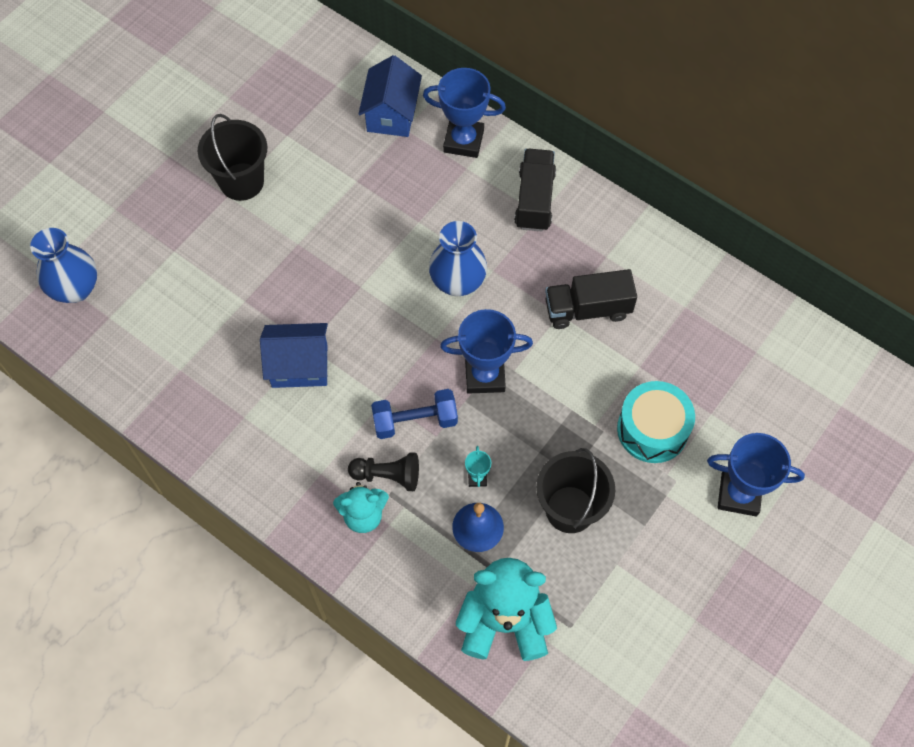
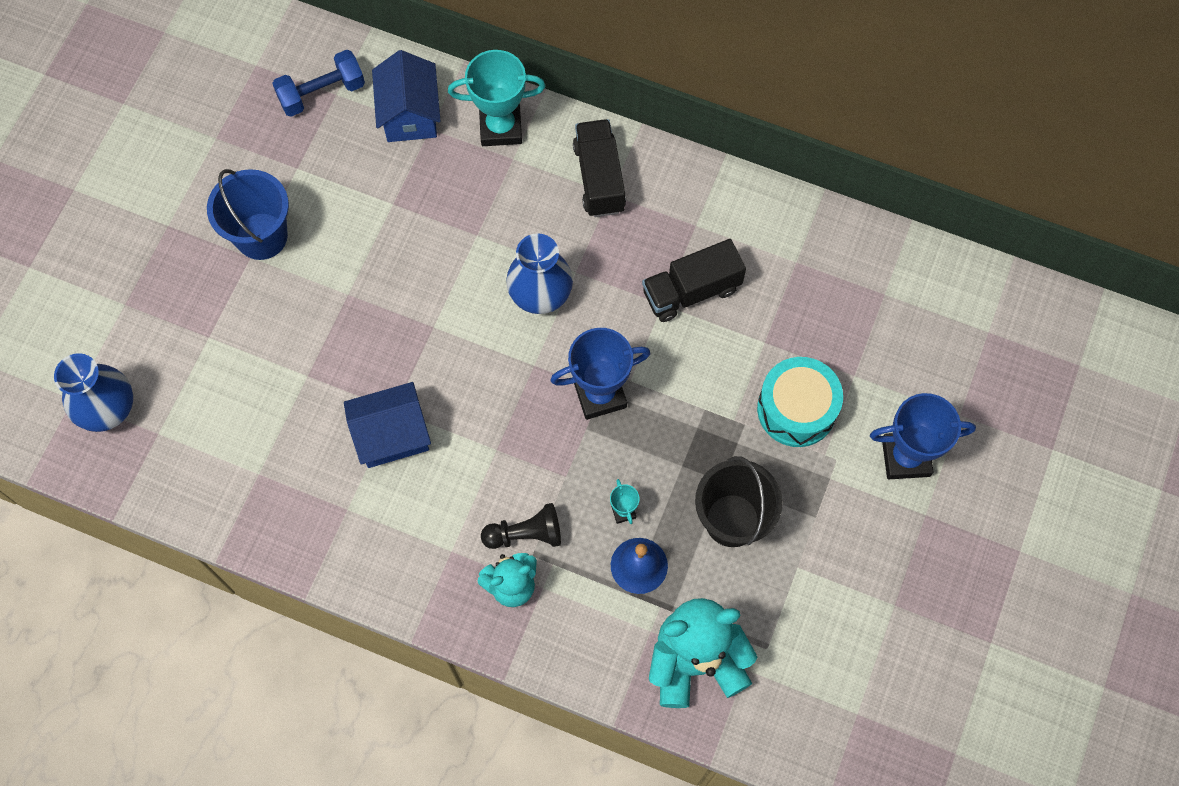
camera: 15 degrees left, 5 degrees up
(242, 181) = (261, 236): black bucket -> blue bucket
(415, 421) = (538, 465): blue dumbbell -> blue dumbbell (322, 93)
(463, 141) = (500, 127): blue trophy -> turquoise trophy

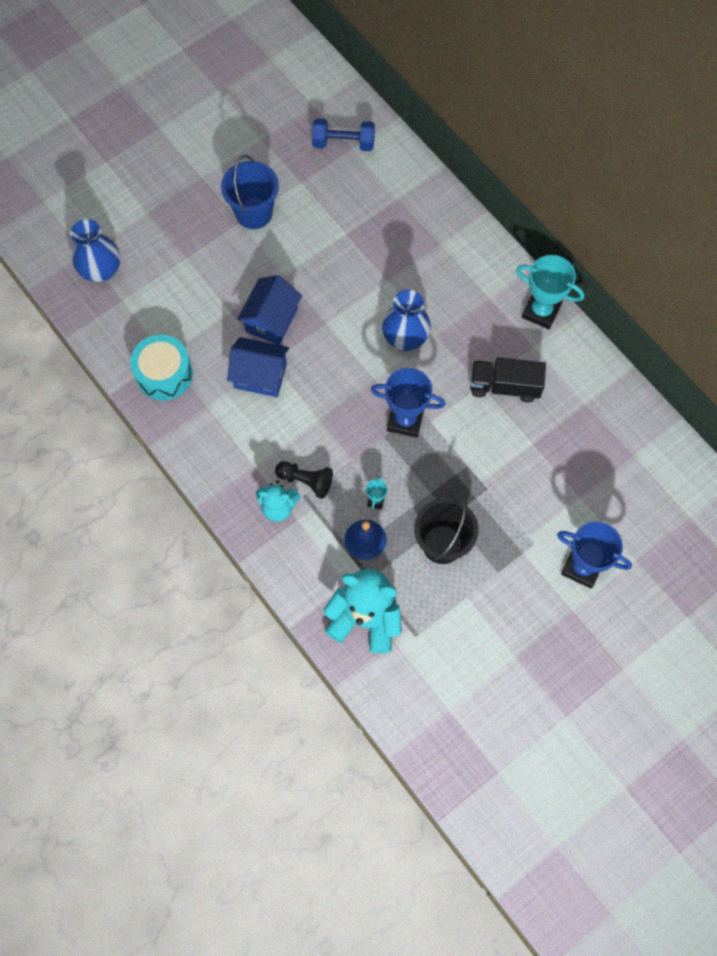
camera: 30 degrees right, 0 degrees up
(410, 114) = (391, 183): blue house -> blue house (271, 320)
(500, 127) = (443, 220): turquoise trophy -> turquoise trophy (541, 311)
(599, 178) = (488, 284): black truck -> none
(796, 409) = (528, 497): turquoise drum -> turquoise drum (164, 374)

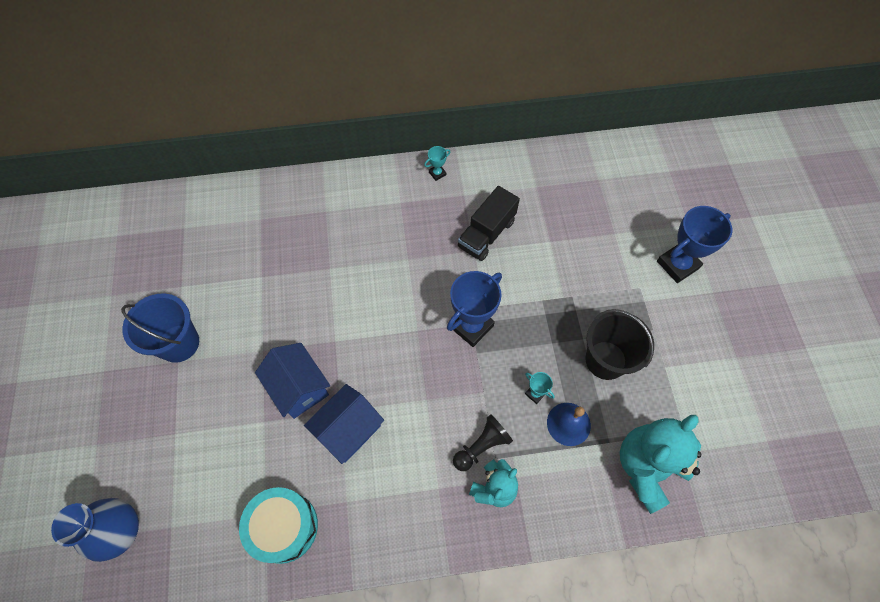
camera: 60 degrees left, 5 degrees down
(343, 143) = (173, 231): blue dumbbell -> none
(405, 338) = (394, 284): blue vase -> none
(541, 311) = (437, 173): turquoise trophy -> turquoise trophy, size x0.46

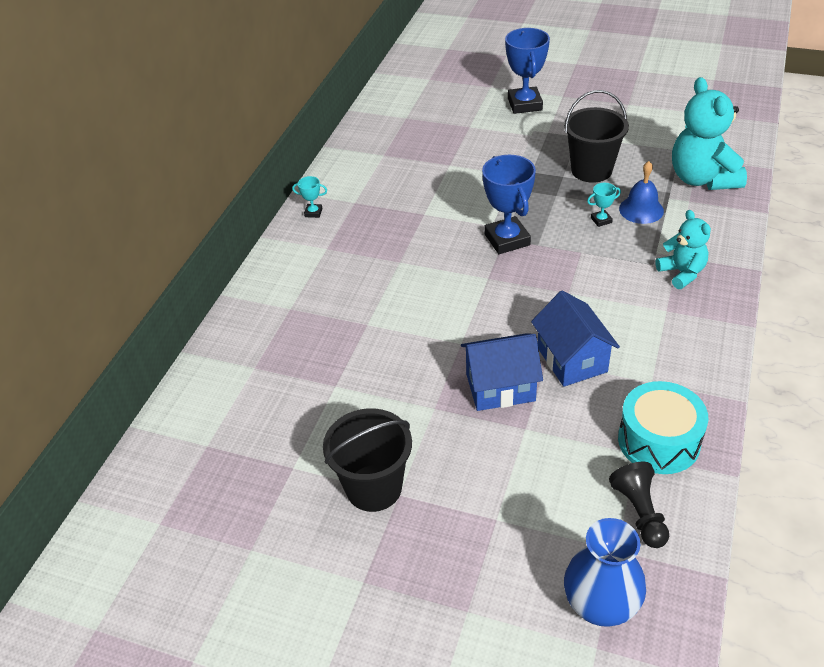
camera: 60 degrees left, 20 degrees down
(179, 343) = (374, 488): blue bucket -> black bucket
(437, 173) = (313, 212): turquoise trophy -> turquoise trophy turned 75 degrees counterclockwise
(481, 446) = (636, 269): black pawn -> black pawn (639, 512)
(486, 234) = (411, 200): black truck -> none

